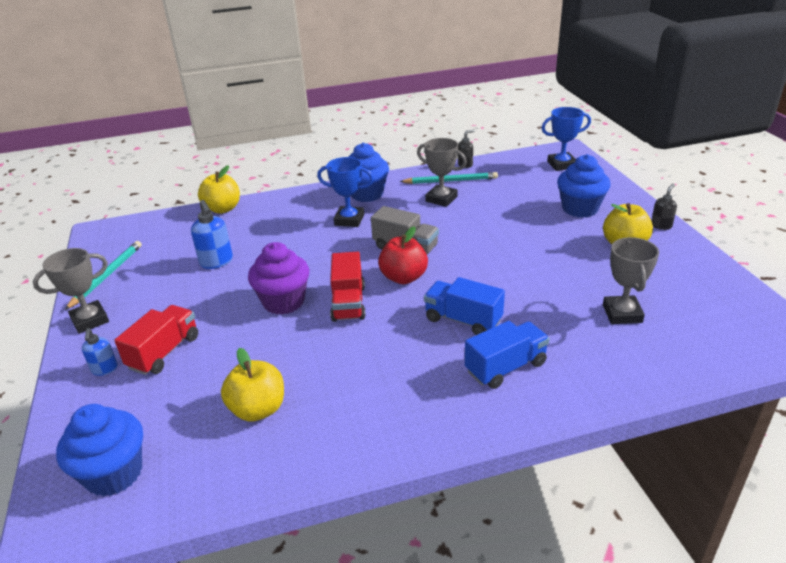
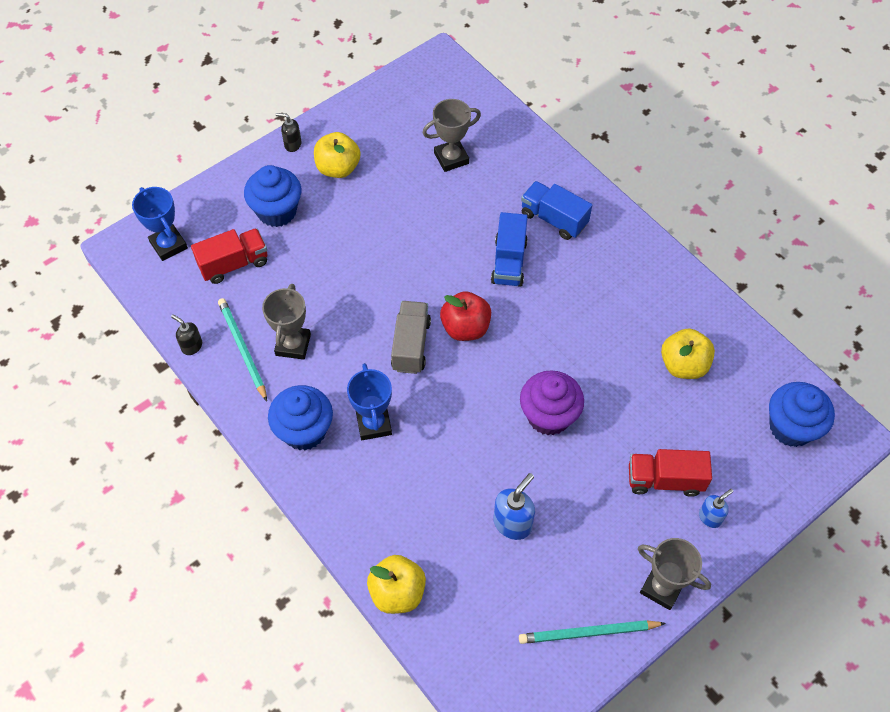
camera: 115 degrees left, 25 degrees up
(348, 303) = (525, 359): red truck -> red truck (234, 264)

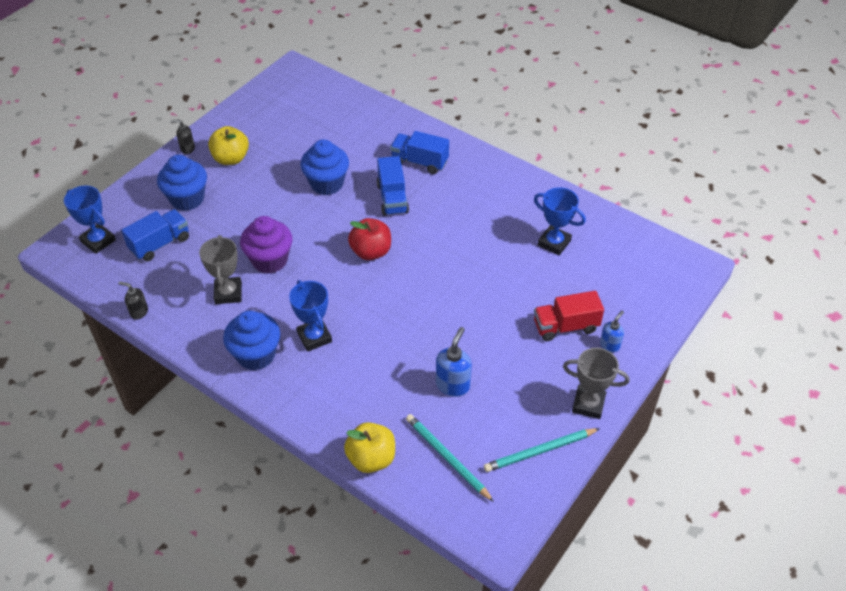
camera: 15 degrees left, 10 degrees down
(234, 264) = (160, 244): red truck -> blue truck
(242, 349) = (185, 305): turquoise pencil -> turquoise pencil (447, 458)
(411, 345) = (329, 273): grey truck -> none
(451, 158) = (323, 135): grey trophy -> none
(548, 416) = (458, 301): purple cupcake -> purple cupcake (270, 260)
(683, 365) = (554, 243): yellow apple -> blue trophy
(791, 427) = (651, 269): blue cupcake -> blue cupcake (326, 183)

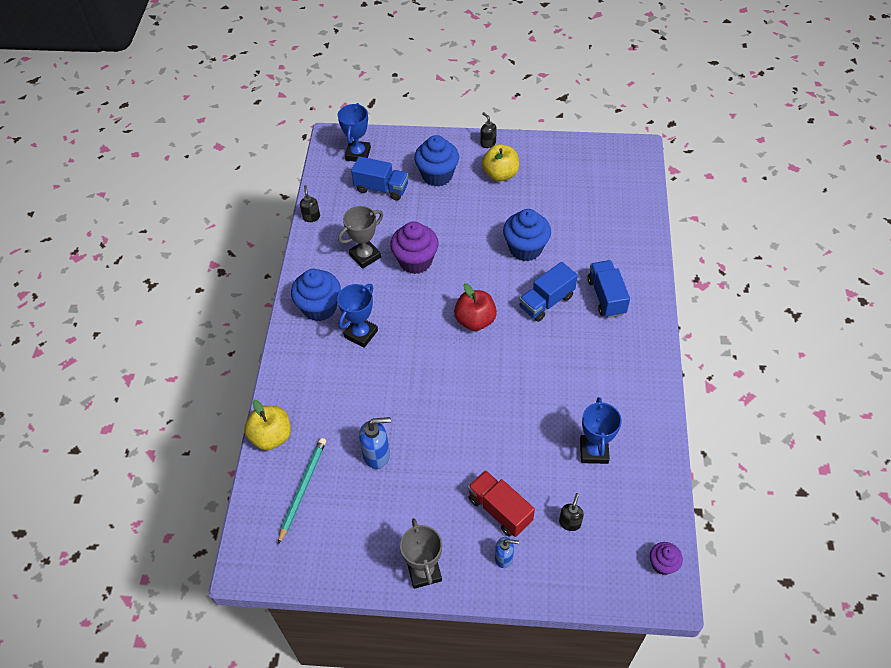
camera: 60 degrees right, 5 degrees up
(540, 451) = (350, 556): turquoise pencil -> none
(605, 289) = (570, 522): none -> black soap dispenser
(673, 254) = (662, 564): none -> purple cupcake

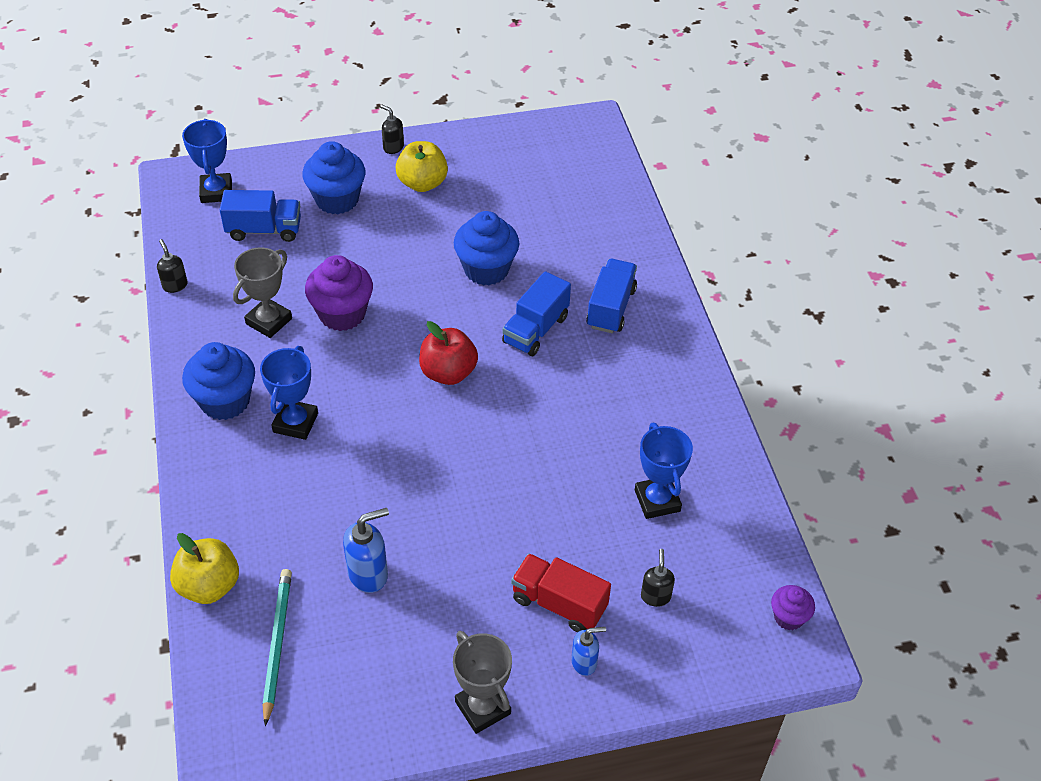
camera: 20 degrees left, 5 degrees down
(606, 297) = (611, 308): blue truck -> blue truck turned 45 degrees clockwise

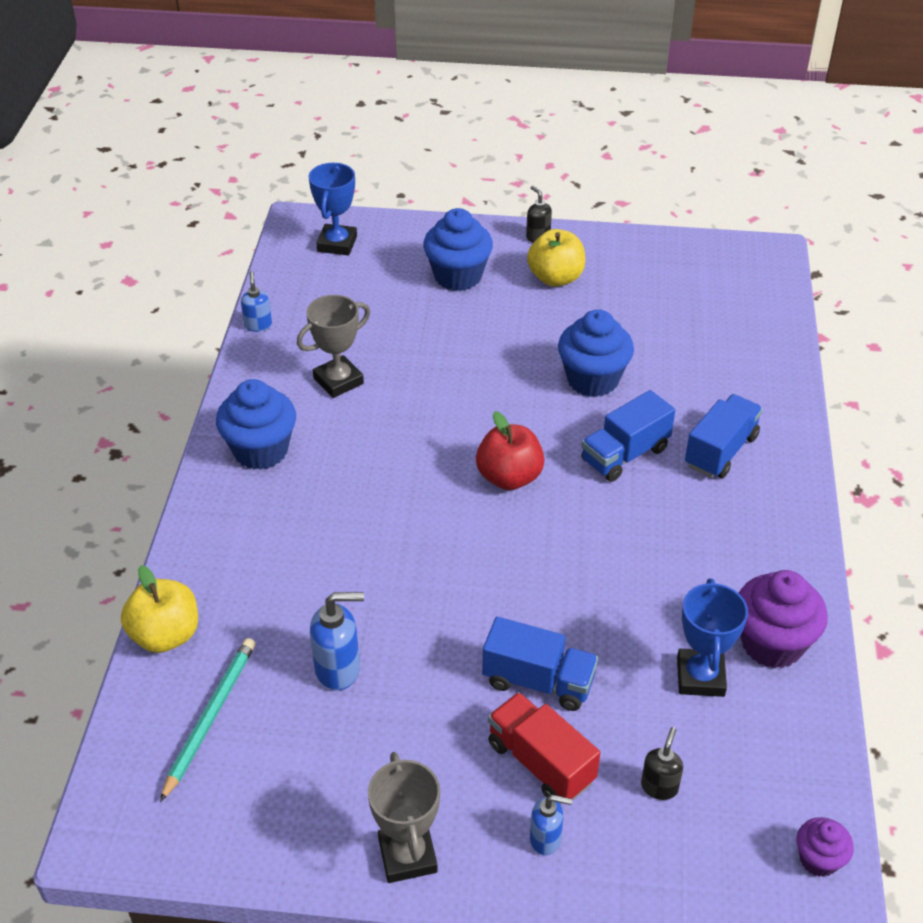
camera: 20 degrees right, 5 degrees down
(175, 285) = (258, 325): black soap dispenser -> blue soap dispenser
(264, 230) = (370, 290): blue truck -> blue truck (538, 681)
(295, 423) = (324, 490): blue trophy -> none
(342, 314) = (418, 391): purple cupcake -> purple cupcake (772, 643)

